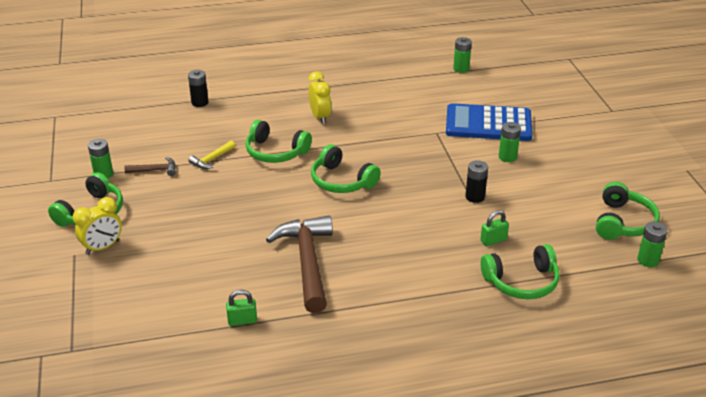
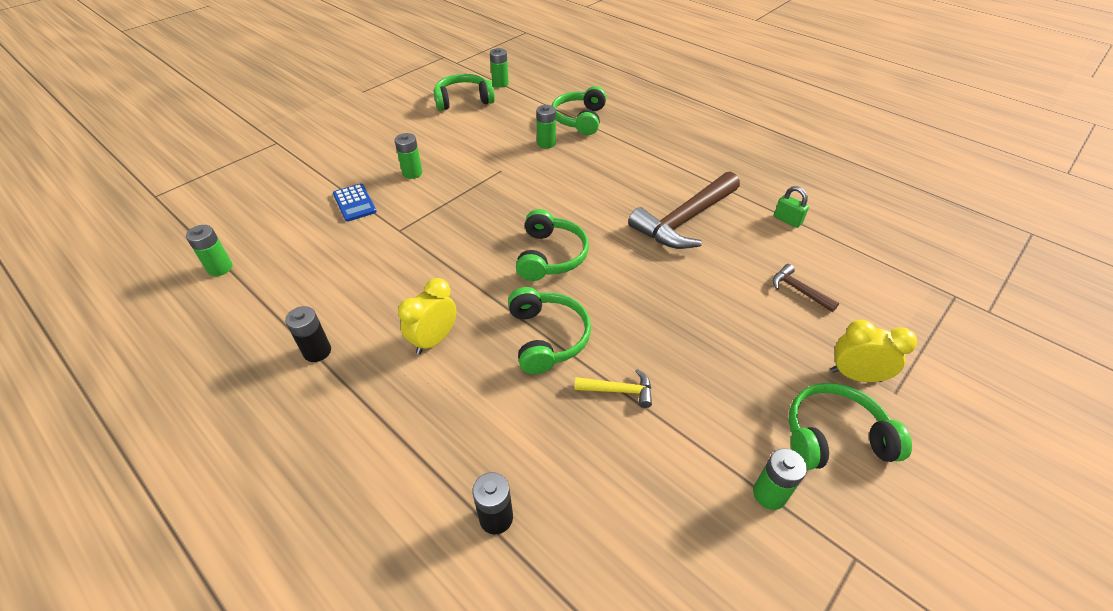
camera: 125 degrees left, 10 degrees up
(155, 170) = (698, 436): brown hammer -> brown hammer (798, 290)
(475, 197) = (495, 170): black battery -> black battery (317, 351)
(488, 124) = (354, 203): blue calculator -> blue calculator, size x0.50
(493, 240) = (546, 143): green padlock -> green battery
(521, 282) = (580, 119): green headphones -> green headphones turned 120 degrees counterclockwise

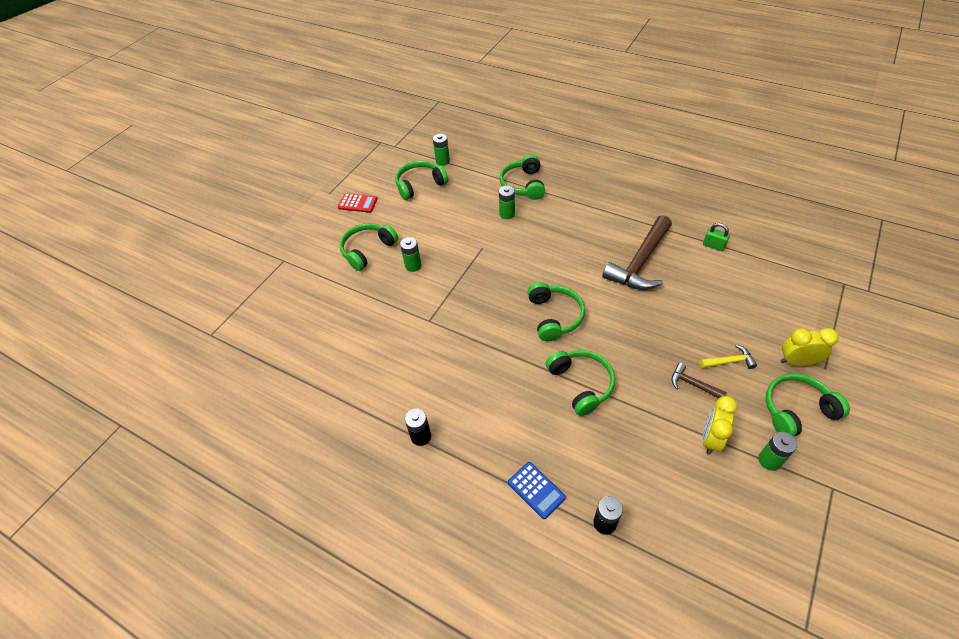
camera: 10 degrees left, 5 degrees up
(220, 268) = (306, 386): green battery -> none
(354, 203) = (381, 304): blue calculator -> blue calculator (536, 490)
(371, 149) = (368, 250): none -> green headphones
(387, 105) = (357, 203): none -> red calculator
(434, 340) = (501, 406): yellow clock -> yellow clock (711, 439)
(619, 390) = (647, 412): yellow hammer -> yellow hammer (729, 361)
(798, 290) = (740, 304): brown hammer -> brown hammer (692, 384)

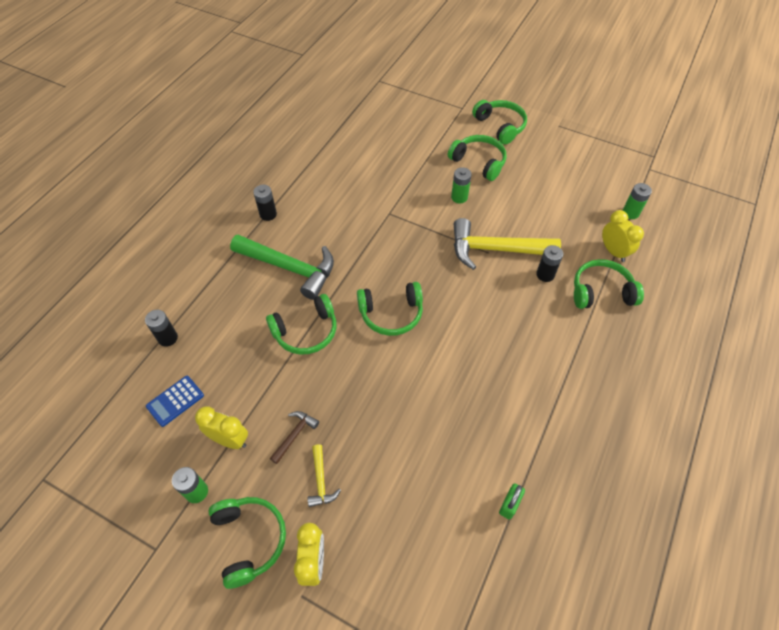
camera: 85 degrees right, 5 degrees up
(357, 203) = (546, 148): red calculator -> none
(420, 185) = (583, 195): green headphones -> green headphones (500, 126)
(479, 243) = (495, 249): none -> yellow hammer
(483, 174) = (613, 252): none -> yellow clock
(501, 405) = (290, 268): none -> green hammer
(507, 214) = (545, 274): green battery -> black battery
(536, 490) = (206, 291): blue calculator -> blue calculator (175, 401)
(640, 263) = (473, 407): brown hammer -> none

